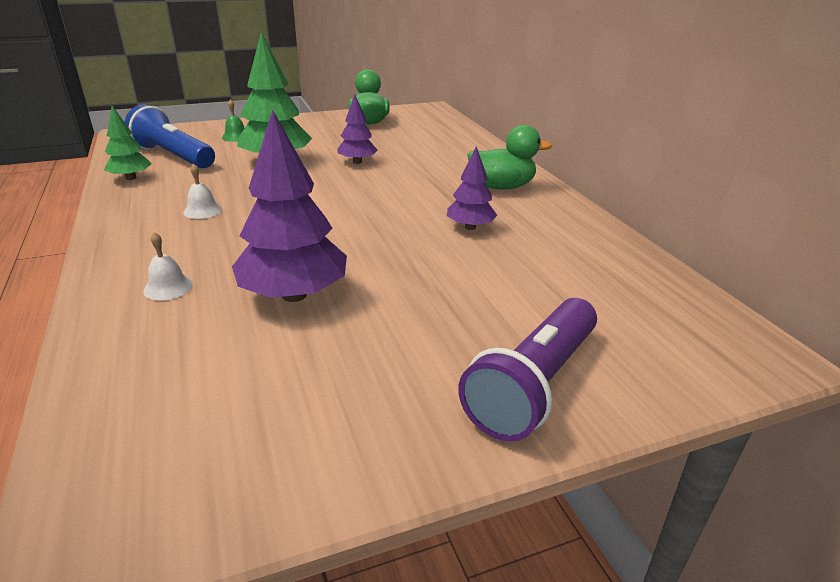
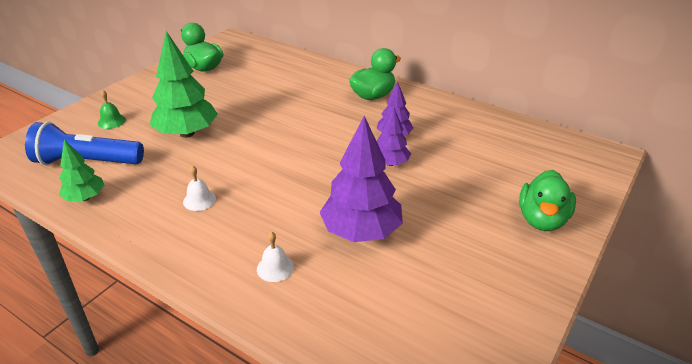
camera: 35 degrees left, 5 degrees up
(357, 162) = (250, 110): purple tree -> purple tree (390, 163)
(534, 384) = (542, 220): purple flashlight -> green duck

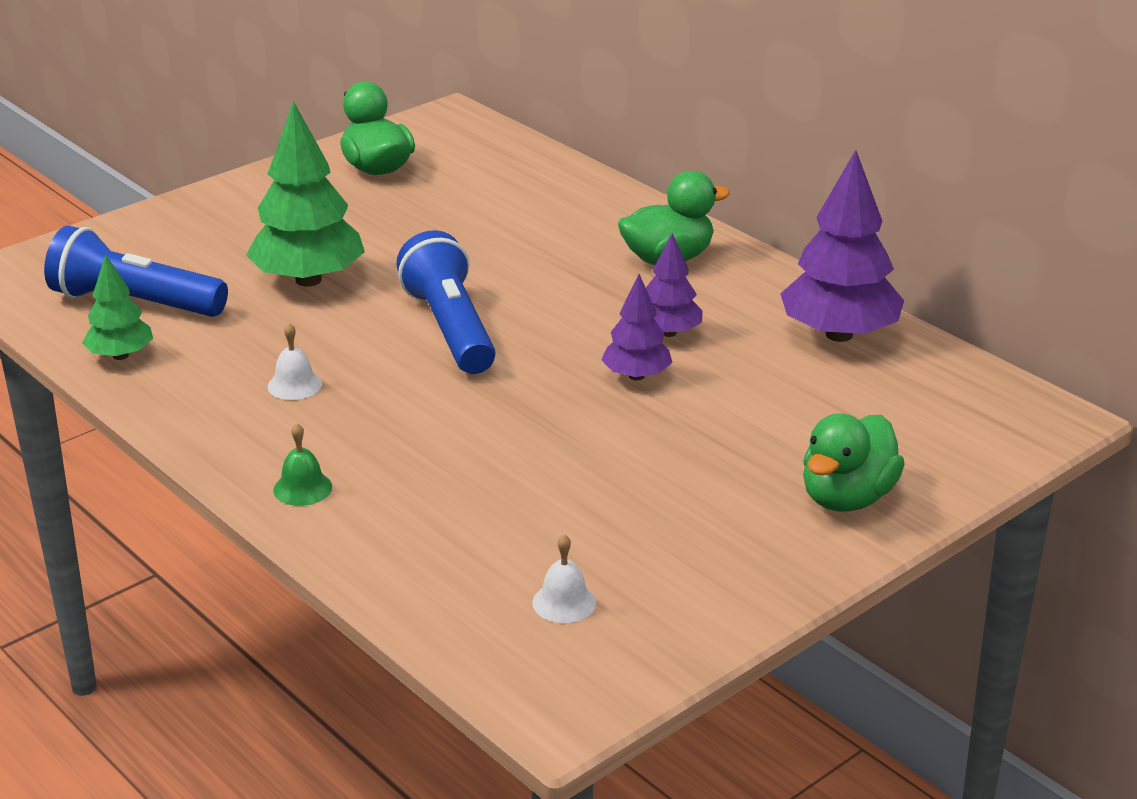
camera: 15 degrees right, 5 degrees down
(111, 121) = (189, 243): green bell -> green bell (302, 488)
(275, 268) = (376, 494): white bell -> white bell (564, 602)
(277, 151) = (450, 329): none -> blue flashlight
(361, 231) = (532, 468): purple tree -> purple tree (838, 334)

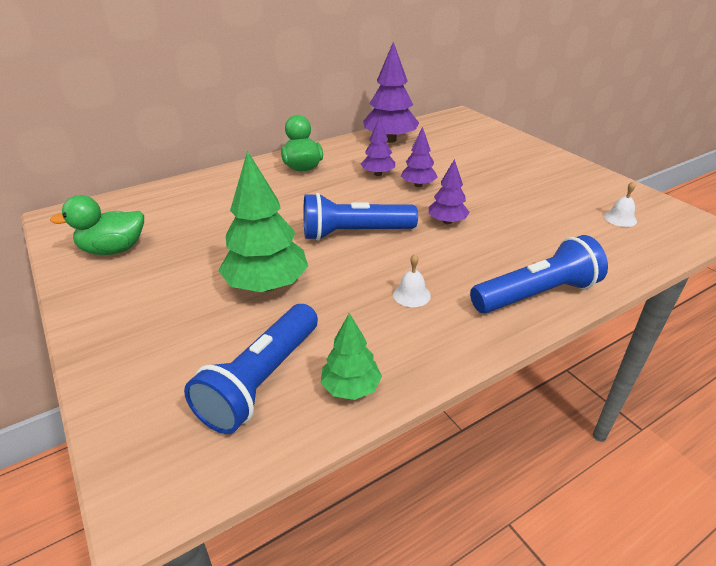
camera: 80 degrees left, 5 degrees up
(302, 488) = (536, 294): green bell -> blue flashlight
(505, 409) = (447, 222): none -> purple tree
(847, 498) = (520, 153): green duck -> none

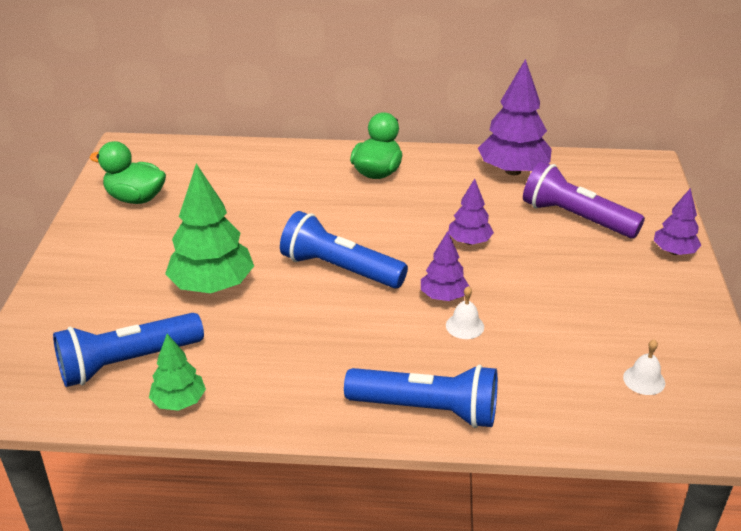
camera: 35 degrees right, 0 degrees up
(378, 174) = (444, 211): purple tree -> purple tree (674, 252)
(411, 295) = (315, 352): white bell -> white bell (465, 326)
(461, 151) = (576, 218): none -> purple flashlight

